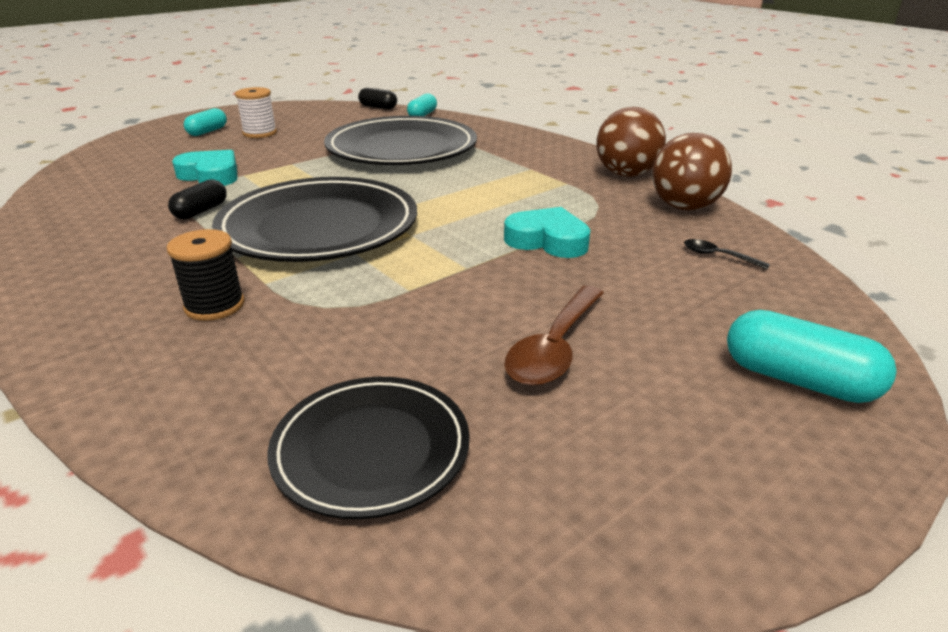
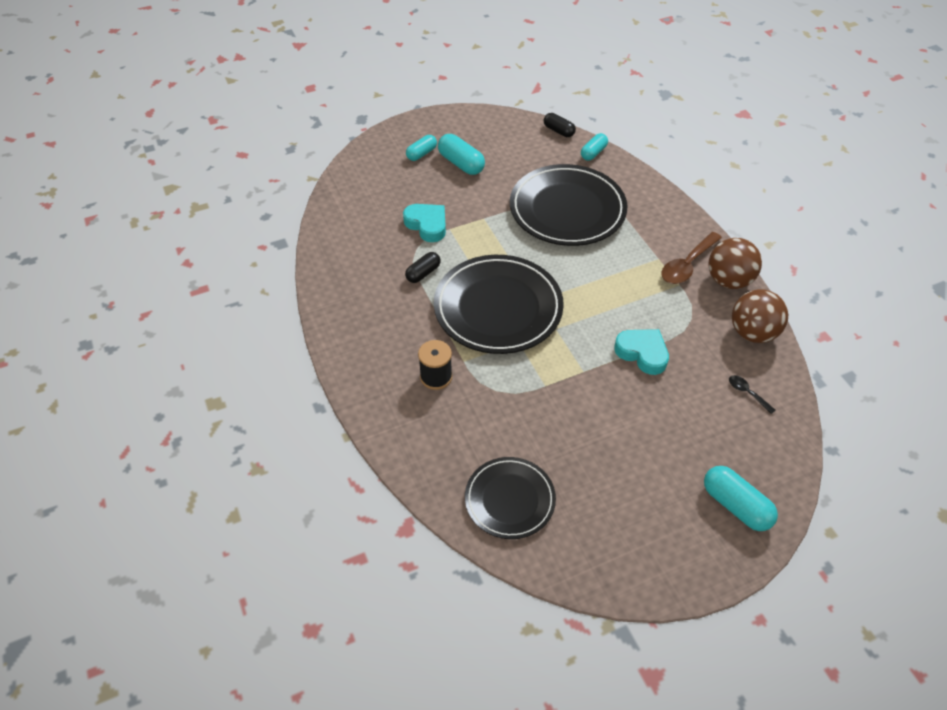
camera: 15 degrees right, 20 degrees up
(260, 133) = (461, 163): white spool -> turquoise capsule
(555, 348) = (615, 453): brown spoon -> brown spoon (687, 265)

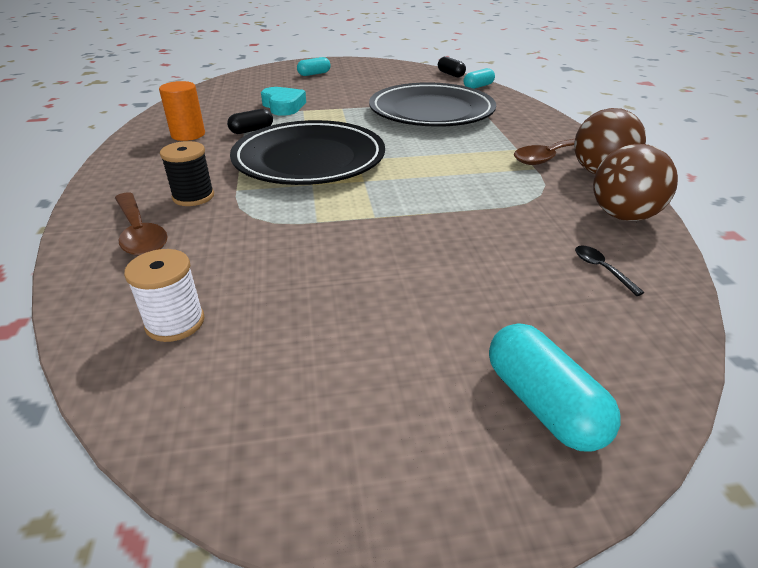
camera: 15 degrees right, 15 degrees down
(370, 291) = (188, 134): none -> orange cylinder
(426, 427) = (140, 233): none -> brown spoon
(461, 163) = (345, 81): turquoise capsule -> none
(510, 500) = (175, 322): black plate -> white spool
(642, 353) = (461, 213): turquoise heart -> none

